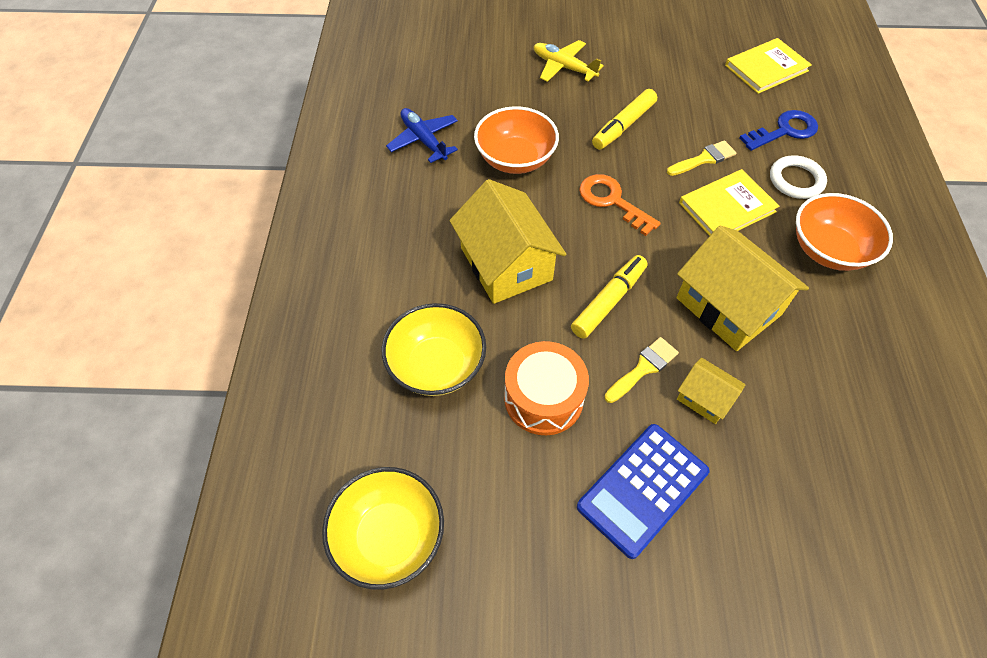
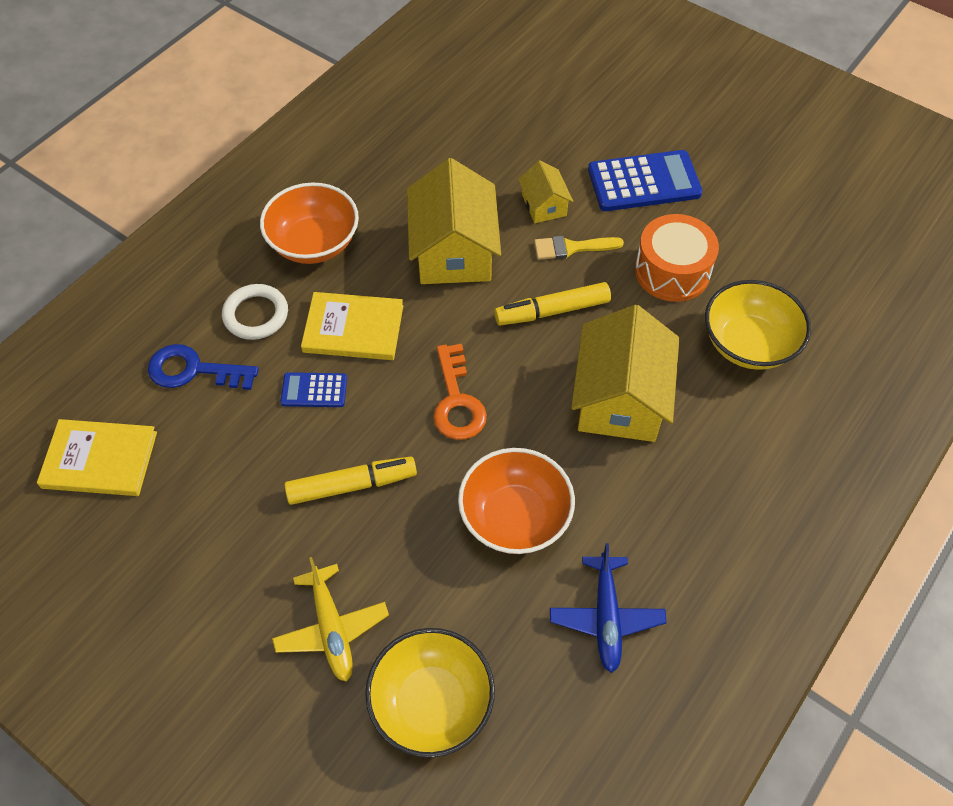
camera: 145 degrees left, 0 degrees up
(389, 536) = (852, 250): yellow bowl -> yellow bowl (432, 703)
(704, 159) = (314, 390): yellow brush -> blue calculator

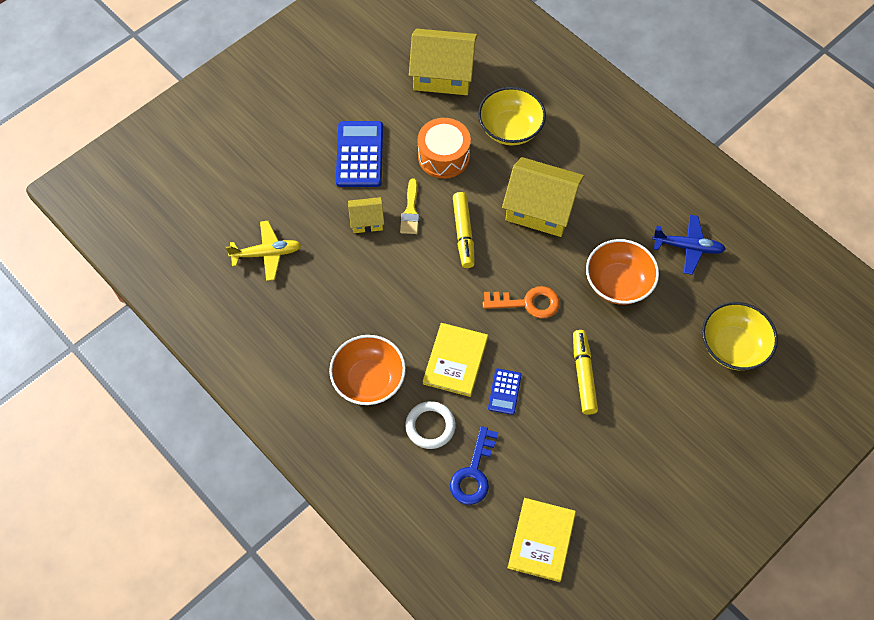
camera: 80 degrees left, 5 degrees up
(332, 629) = (683, 397): yellow plane -> yellow plane (267, 254)
(453, 251) = (397, 286): yellow house -> yellow house (443, 74)

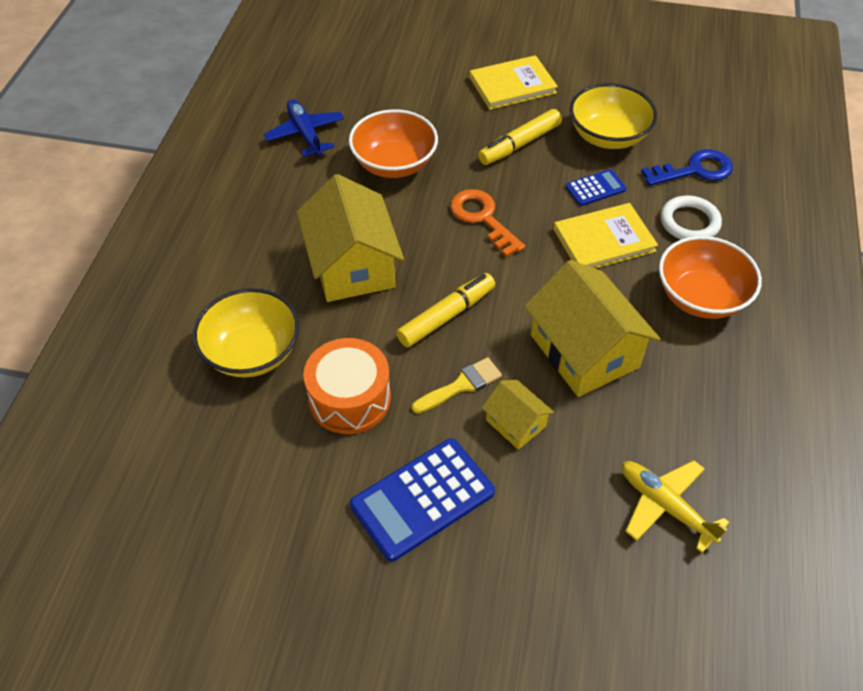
camera: 125 degrees left, 10 degrees down
(443, 74) = (203, 482): yellow house -> yellow house (584, 351)
(541, 540) = (697, 103): yellow book -> yellow book (512, 85)
(733, 347) = (393, 67): yellow bowl -> yellow bowl (608, 136)

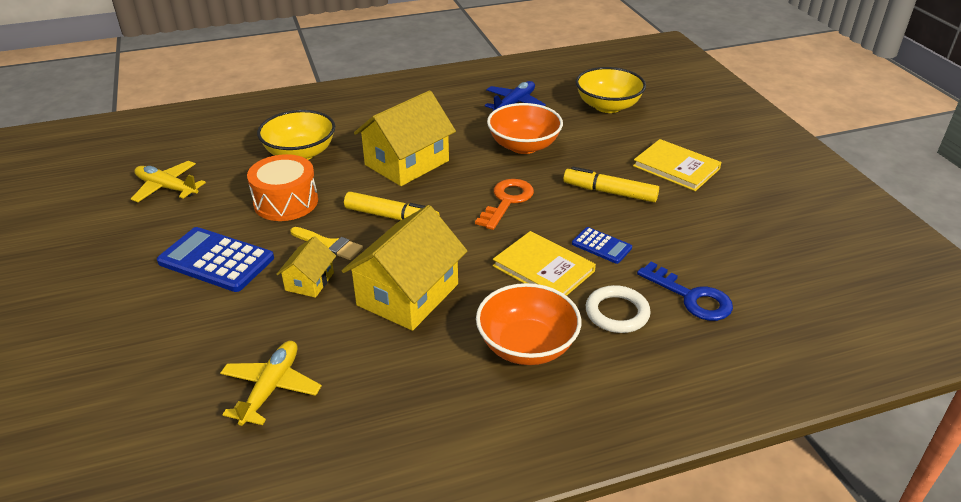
camera: 60 degrees right, 15 degrees down
(222, 514) = (167, 188): none -> yellow plane
(608, 136) = (675, 234): yellow bowl -> yellow bowl (608, 106)

